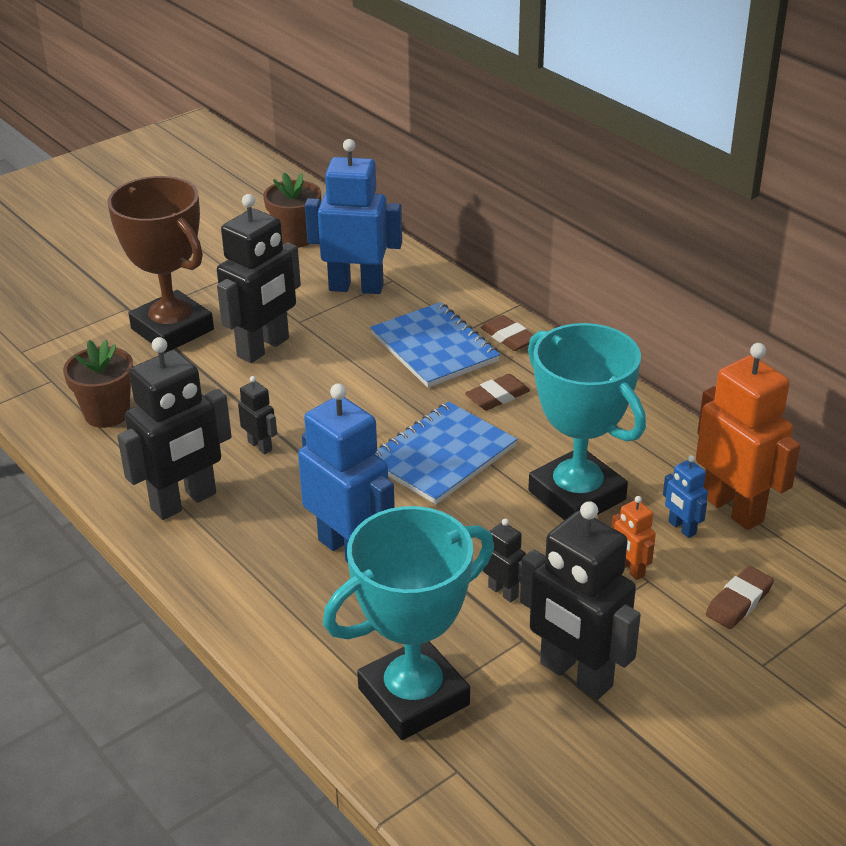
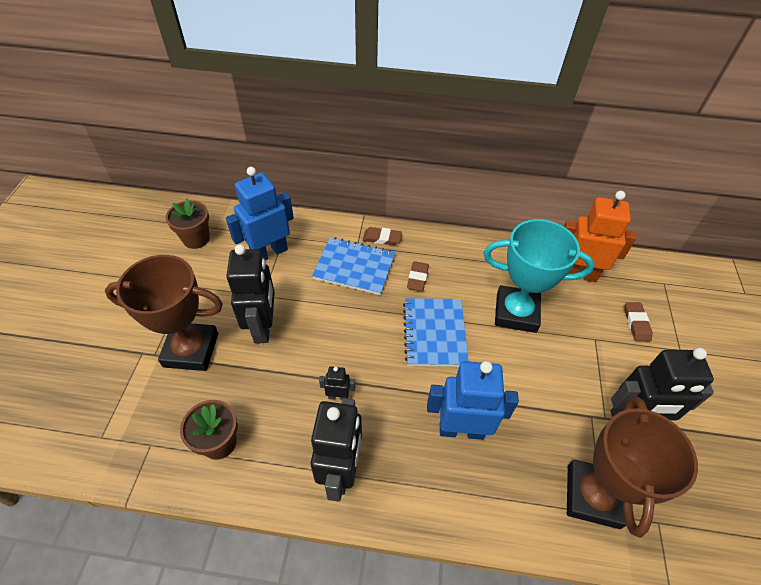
camera: 45 degrees left, 15 degrees up
(413, 696) = (593, 496): turquoise trophy -> brown trophy
(503, 592) = (553, 395): black robot -> none
(630, 569) = (582, 338): orange robot -> none
(681, 528) = (573, 299): blue robot -> none

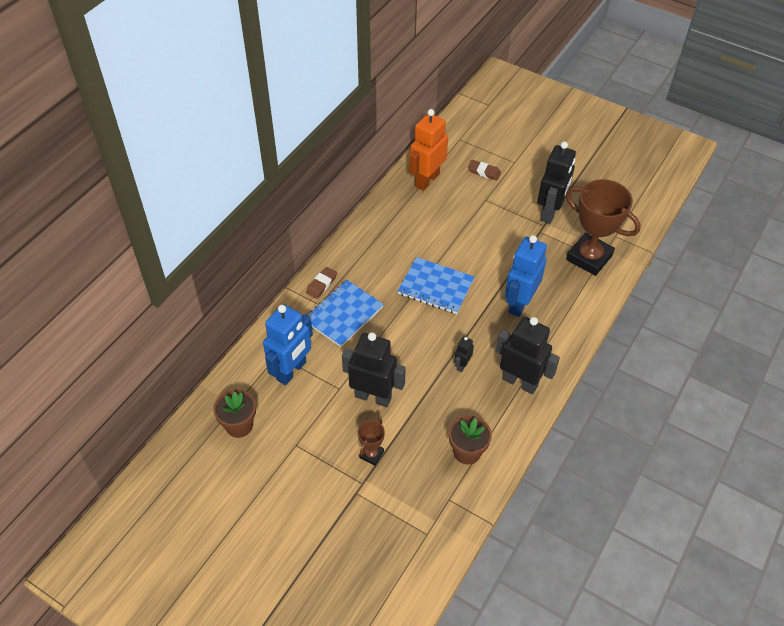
camera: 65 degrees left, 0 degrees up
(191, 350) = (371, 454): brown trophy -> brown trophy, size x0.46
(269, 253) = (291, 371): blue robot -> blue robot turned 135 degrees counterclockwise
(417, 278) = (378, 277): brown eraser -> none
(516, 312) = (442, 231): turquoise trophy -> none

